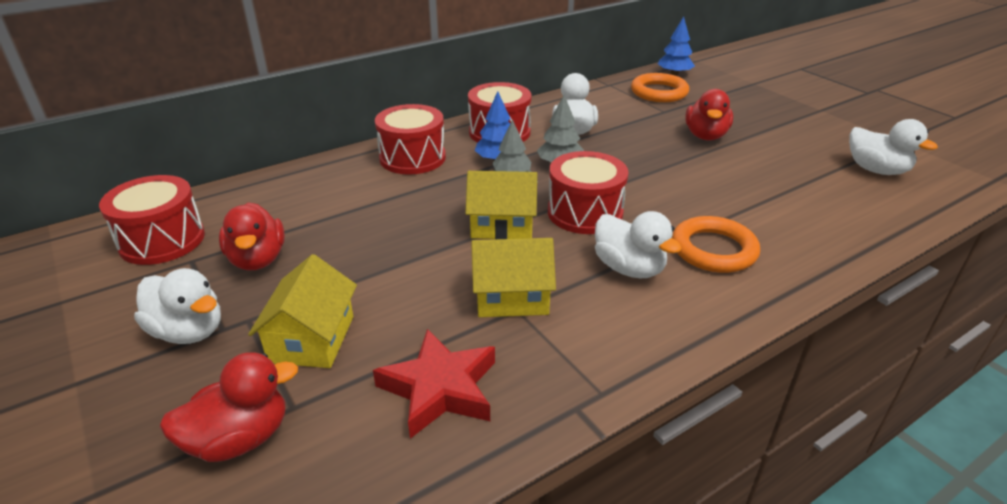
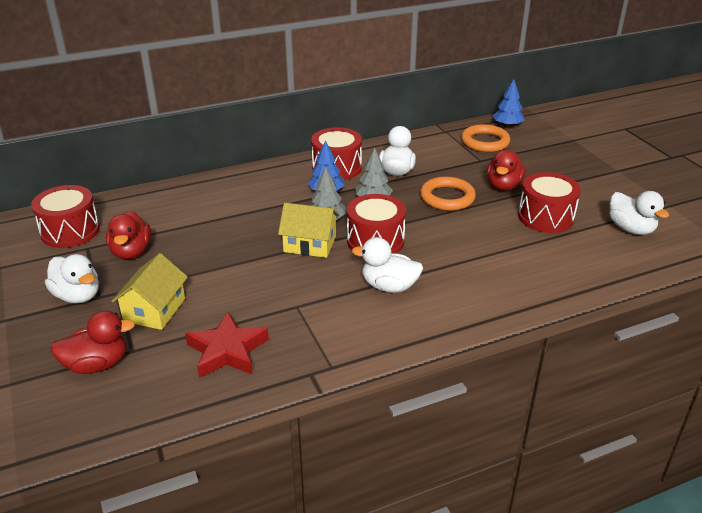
camera: 10 degrees right, 0 degrees up
(412, 158) = (262, 184): red drum -> red drum (545, 217)
(511, 297) = (296, 297): yellow house -> none
(629, 268) = (389, 286): white duck -> white duck turned 135 degrees clockwise
(713, 250) = (459, 279): orange ring -> orange ring (447, 197)

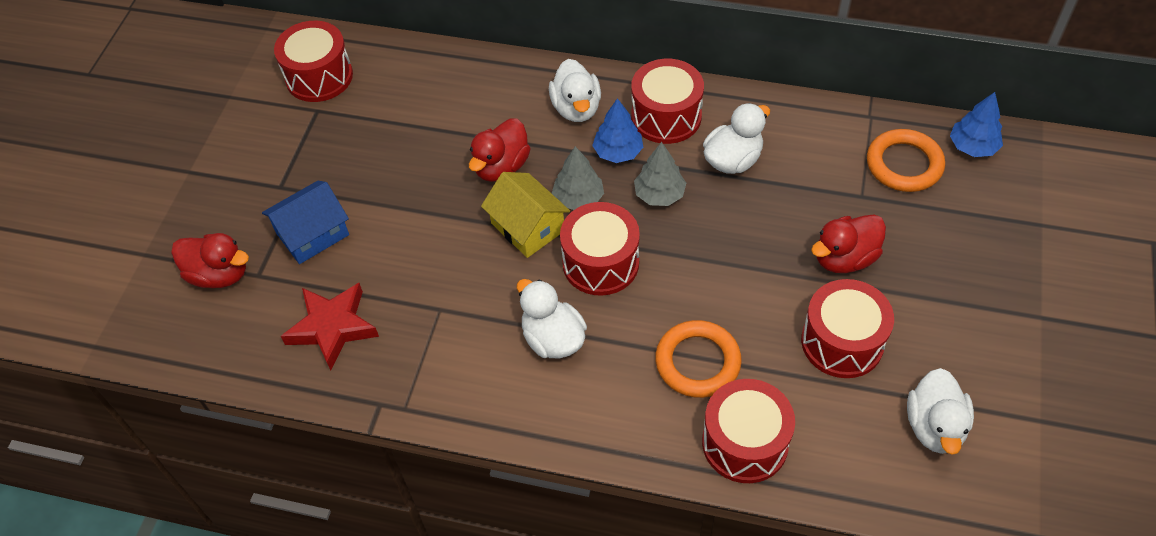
camera: 40 degrees right, 20 degrees up
(78, 296) = (264, 175): white duck -> white duck (576, 108)
(131, 252) = (350, 139): red duck -> red duck (501, 167)
(154, 310) = (312, 234): yellow house -> blue house
(447, 197) = (751, 239): orange ring -> orange ring (697, 362)
(554, 279) = (745, 443): none -> red drum

